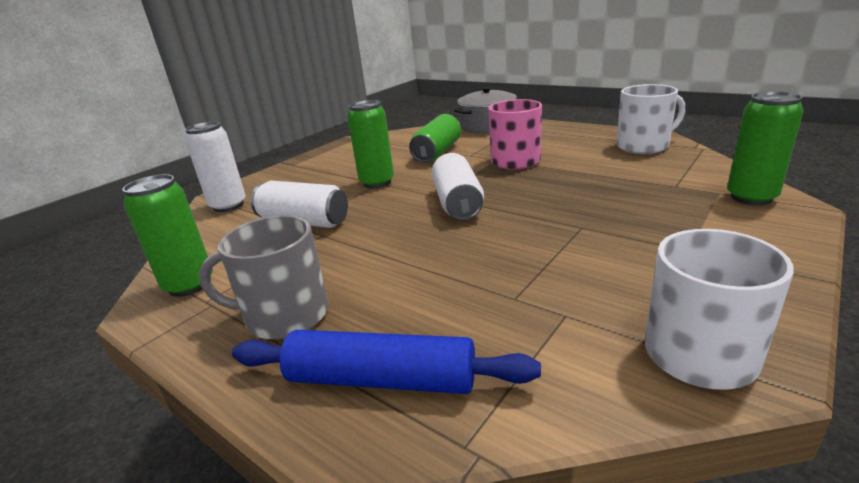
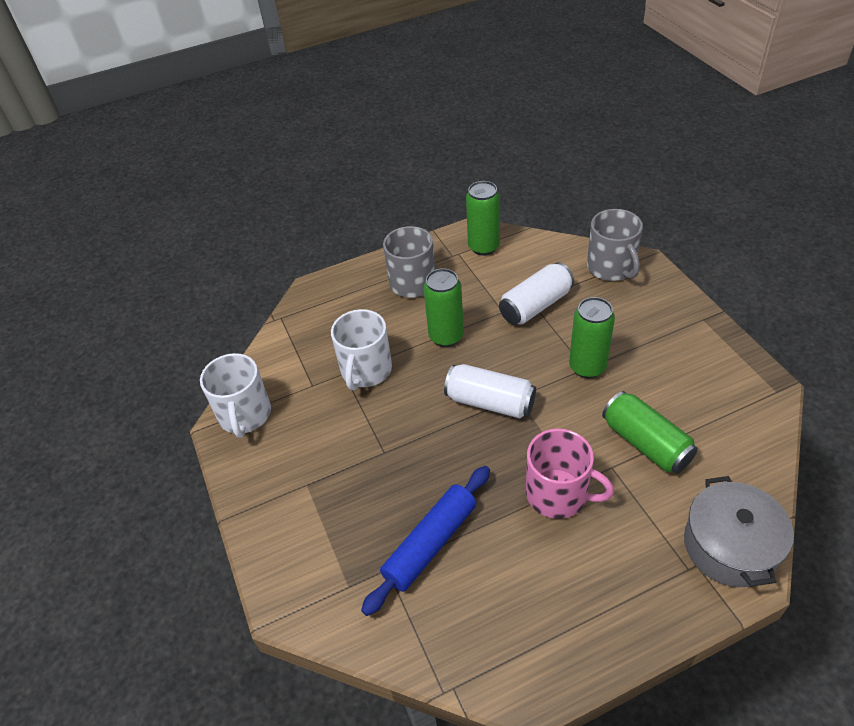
camera: 120 degrees right, 20 degrees up
(228, 206) = (611, 267): white can -> grey mug
(381, 379) = (334, 305): blue rolling pin -> blue rolling pin (430, 544)
(643, 146) = (501, 642): white mug -> white mug (366, 370)
(751, 197) = (321, 597): green can -> green can (446, 336)

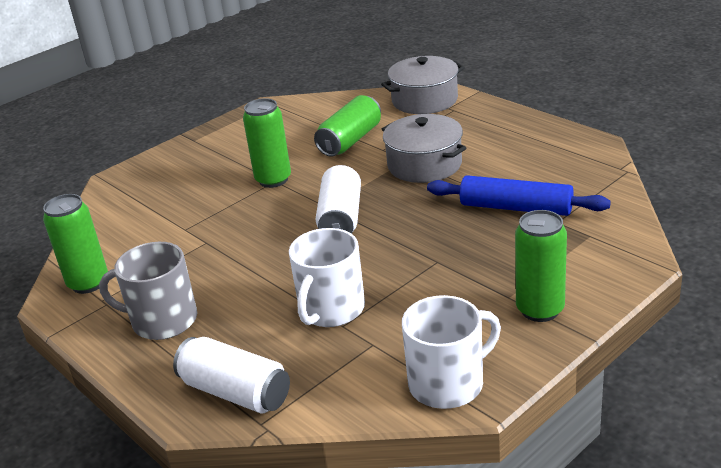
camera: 110 degrees left, 15 degrees down
(366, 370) = (331, 309): white mug -> white mug turned 120 degrees clockwise
(446, 336) = (256, 268): green can -> green can (540, 309)
(535, 305) = (192, 224): white can -> white can (235, 392)
(558, 494) = (424, 165): pink mug -> grey pot
(611, 267) = (123, 194): grey mug -> none

